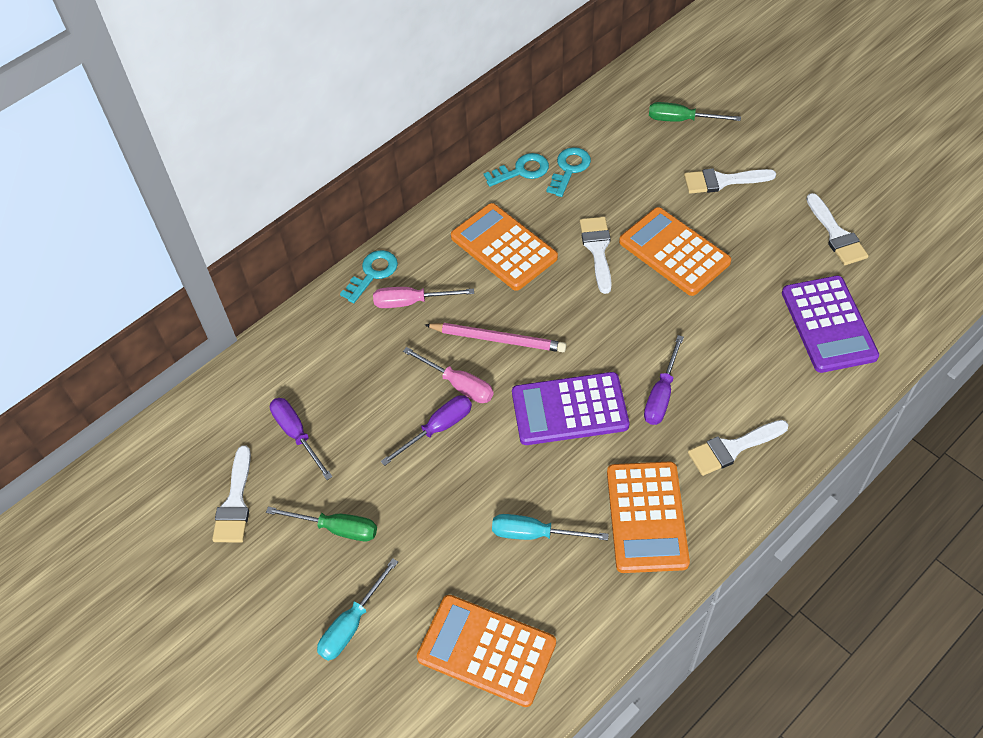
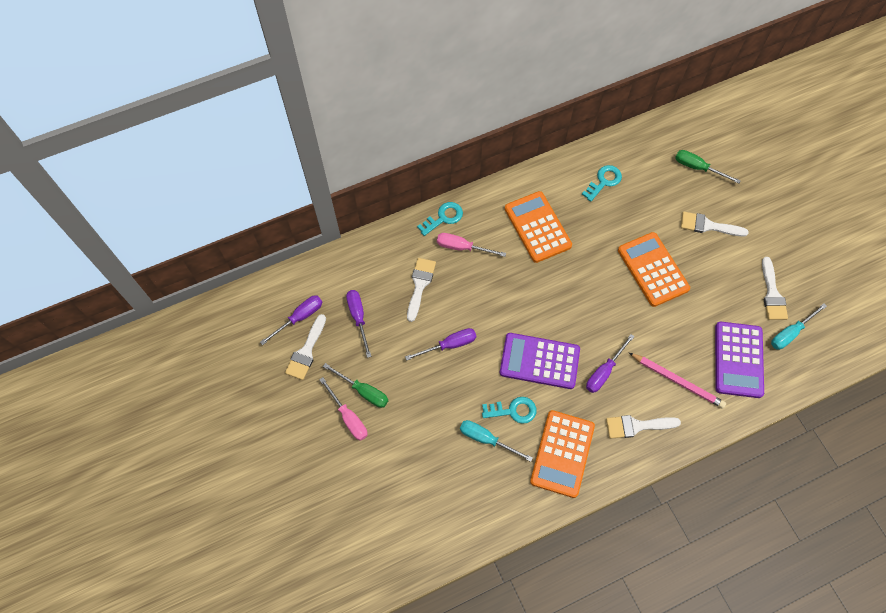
camera: 15 degrees right, 10 degrees up
(211, 461) = (299, 318): none -> purple screwdriver
(352, 624) = (353, 458): turquoise screwdriver -> turquoise screwdriver (790, 333)
(458, 385) = (473, 318): pink screwdriver -> pink screwdriver (348, 417)
(486, 650) = (429, 505): orange calculator -> none
(498, 339) = (510, 294): pink pencil -> pink pencil (677, 381)
(521, 171) = (570, 172): turquoise key -> turquoise key (513, 410)
(597, 249) = (600, 250): white brush -> white brush (420, 285)

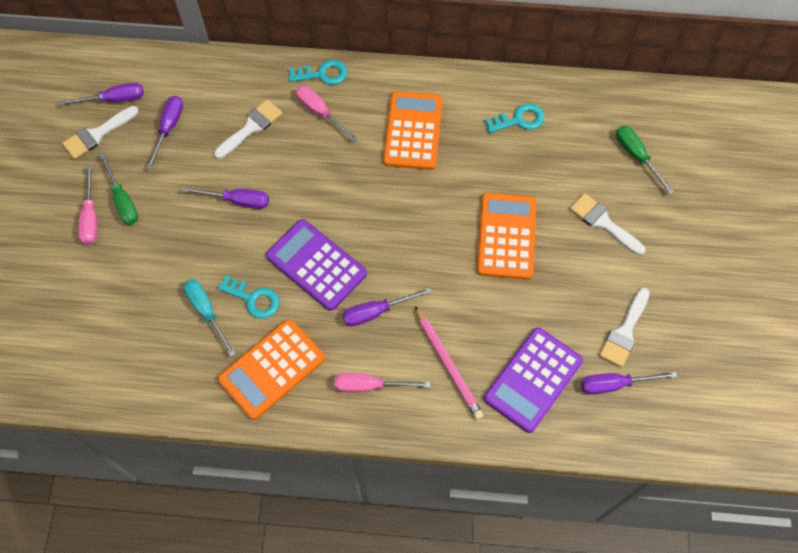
camera: 30 degrees right, 0 degrees up
(637, 426) = (370, 385): white brush -> pink screwdriver
(790, 333) = (615, 384): turquoise screwdriver -> purple screwdriver

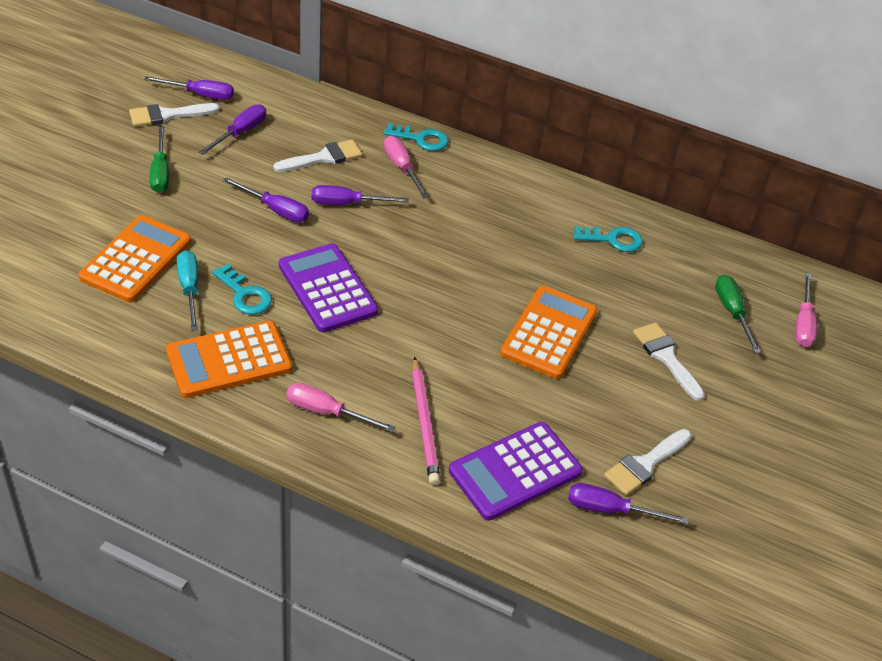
camera: 15 degrees right, 20 degrees down
(91, 217) = (120, 175): pink screwdriver -> pink screwdriver (803, 323)
(376, 312) = (369, 350): purple screwdriver -> purple screwdriver (347, 203)
(413, 131) = (491, 213): orange calculator -> orange calculator (136, 259)

